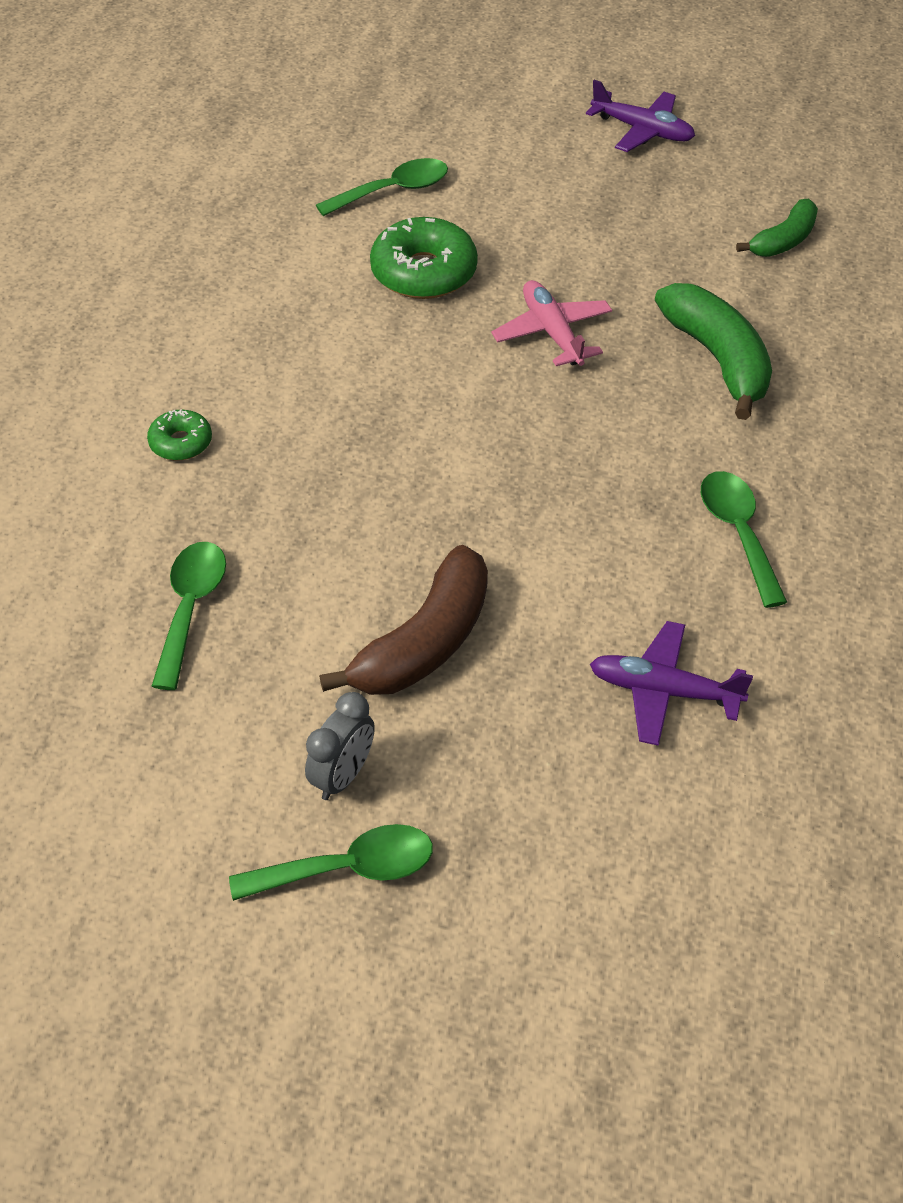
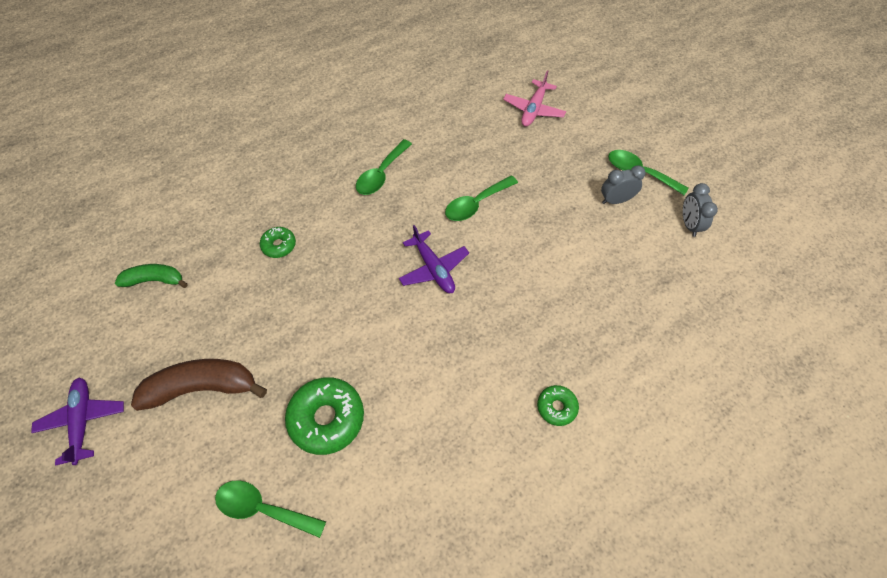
camera: 135 degrees left, 10 degrees up
(181, 828) = (689, 224): none -> grey clock
(190, 609) = (621, 308): green spoon -> green spoon (476, 204)
(424, 643) = (541, 223): brown banana -> brown banana (203, 388)
(552, 333) = (321, 320): pink plane -> pink plane (533, 109)
(664, 691) = (478, 147): purple plane -> purple plane (433, 268)
(718, 359) = (279, 245): green banana -> green donut

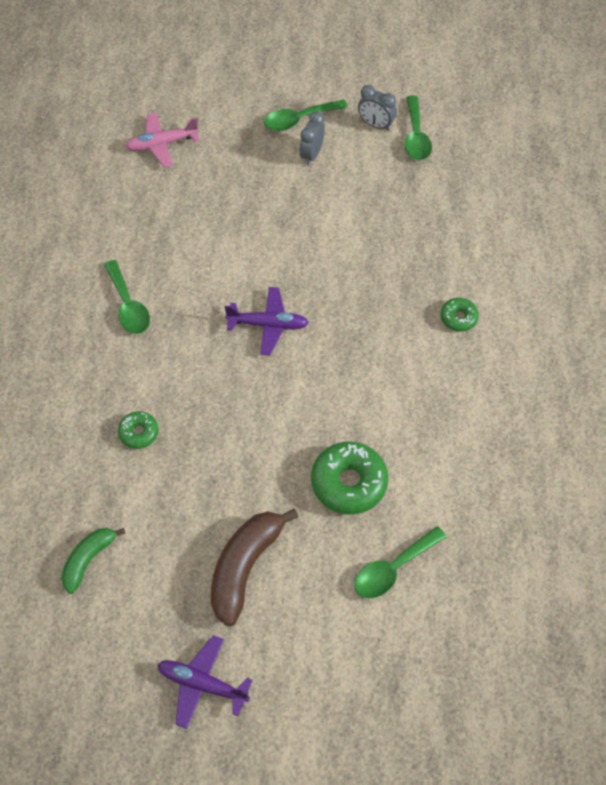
camera: 55 degrees left, 0 degrees up
(476, 204) = (228, 253): green spoon -> green spoon (415, 136)
(533, 109) = (162, 144): pink plane -> pink plane turned 105 degrees clockwise

